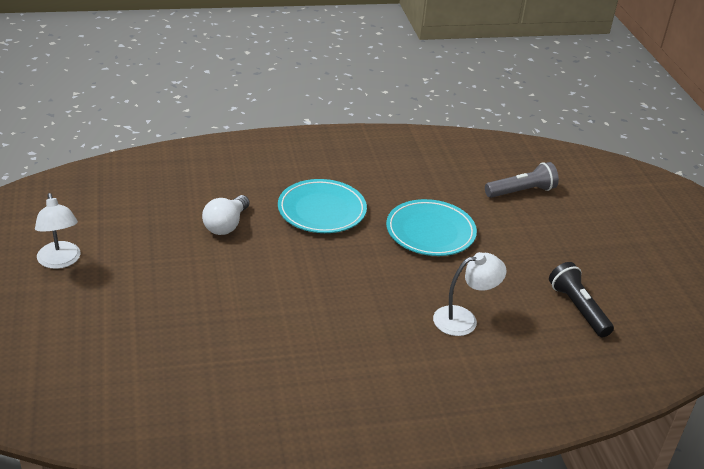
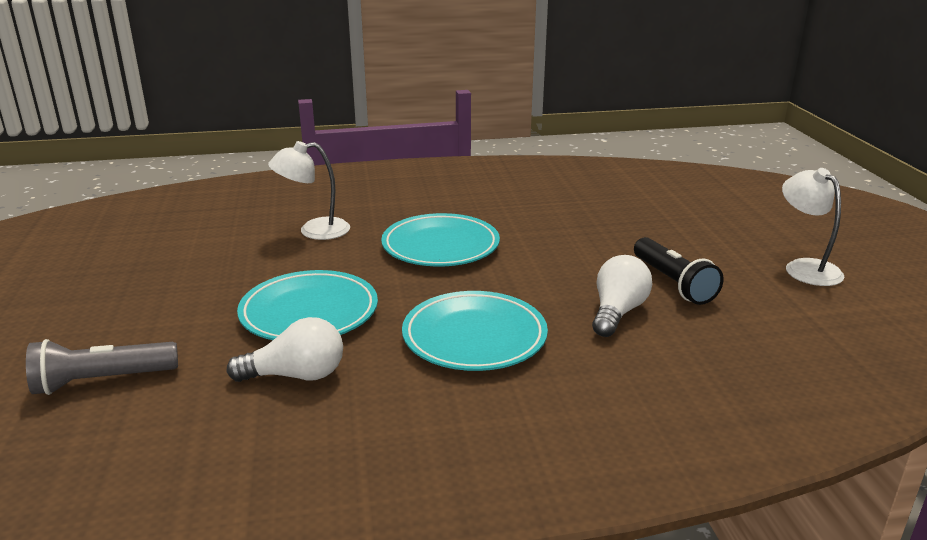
camera: 175 degrees left, 10 degrees down
(350, 295) = (440, 246): none -> turquoise plate
(419, 190) = (296, 375): none -> white light bulb
(578, 308) = (170, 241): black flashlight -> black flashlight (673, 283)

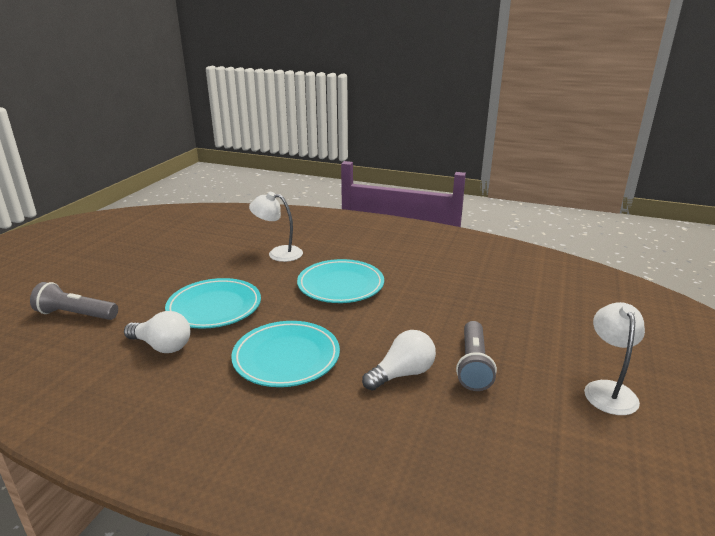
camera: 30 degrees right, 0 degrees up
(673, 283) = (473, 365): black flashlight -> grey flashlight

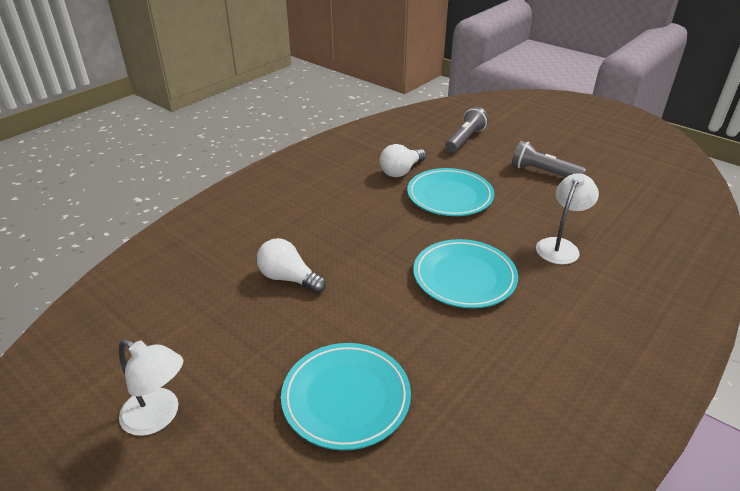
camera: 110 degrees right, 10 degrees up
(286, 357) = (351, 222): turquoise plate -> turquoise plate (346, 398)
(402, 374) = (288, 278): white light bulb -> white light bulb turned 135 degrees clockwise
(473, 365) = (268, 328): grey flashlight -> grey flashlight (543, 172)

